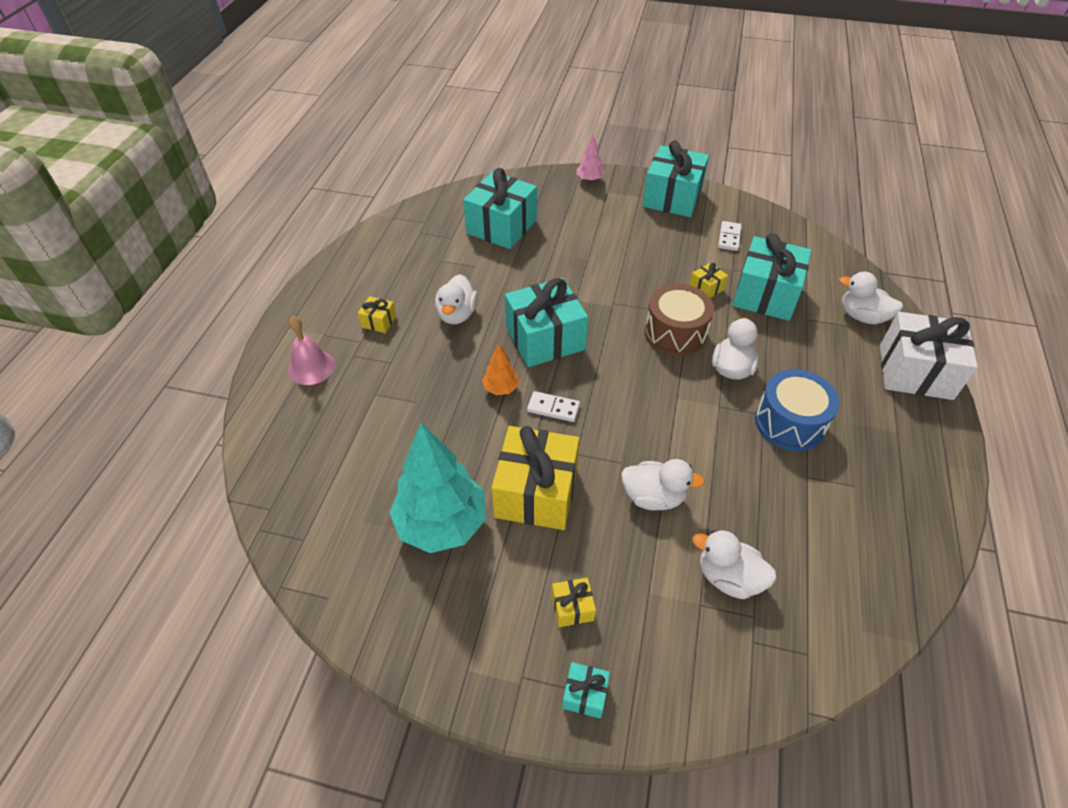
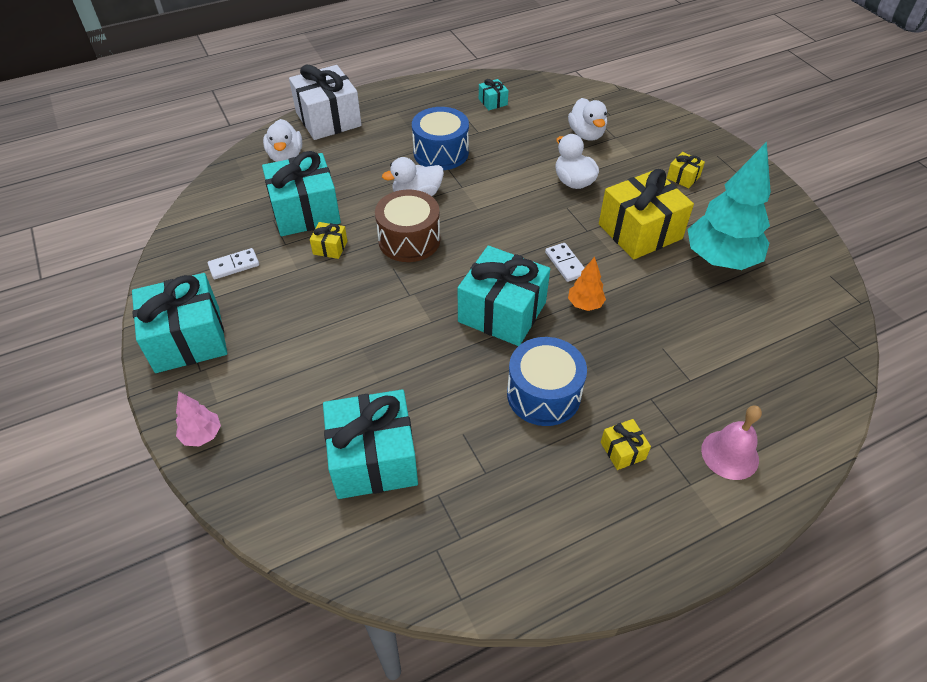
camera: 130 degrees left, 0 degrees up
(457, 314) = (543, 394): white duck -> blue drum
(585, 694) = (714, 151): turquoise gift -> turquoise gift (493, 102)

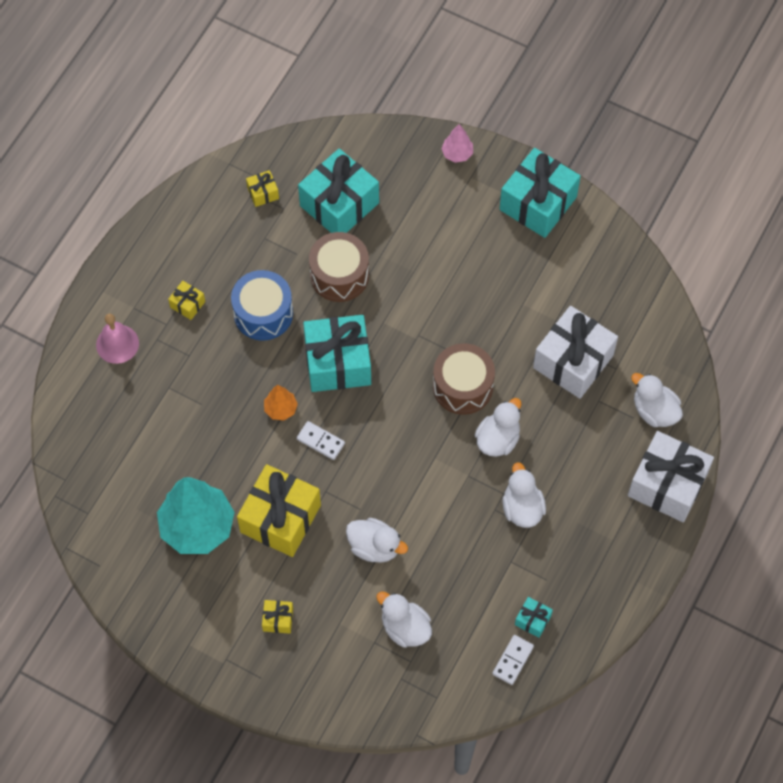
camera: 145 degrees right, 15 degrees up
(234, 265) = (573, 277): white domino -> white domino (513, 660)
(305, 211) = (573, 361): turquoise gift -> white gift
(330, 247) = (517, 339): yellow gift -> yellow gift (263, 193)
(436, 386) = (339, 275): none -> brown drum
(441, 153) = (522, 508): blue drum -> white duck

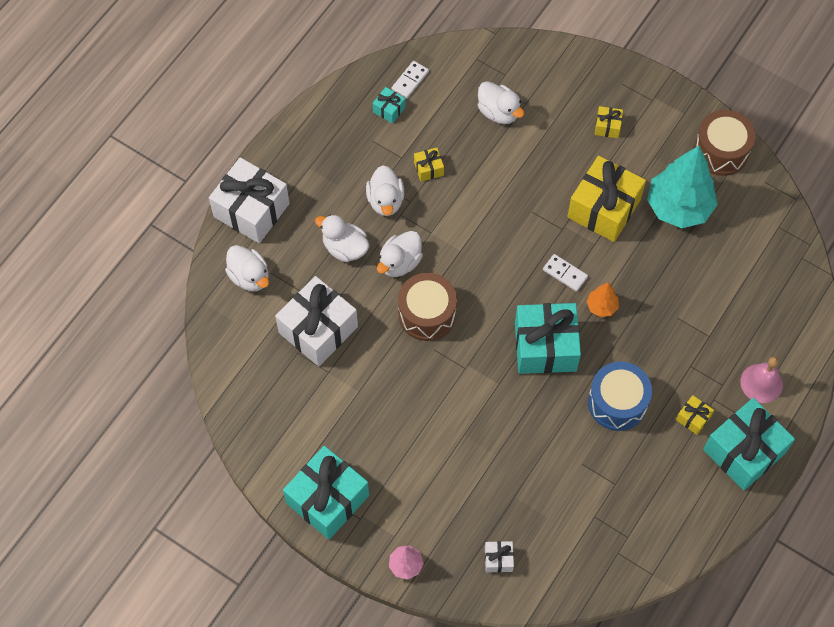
camera: 175 degrees left, 0 degrees up
(263, 193) = (616, 535): yellow gift -> yellow gift (428, 169)
(339, 204) = (536, 515): turquoise gift -> turquoise gift (744, 451)
(339, 275) = (539, 436): brown drum -> brown drum (721, 151)
(372, 165) = (498, 559): none -> white gift
(374, 547) = (520, 178): white duck -> white duck (345, 248)

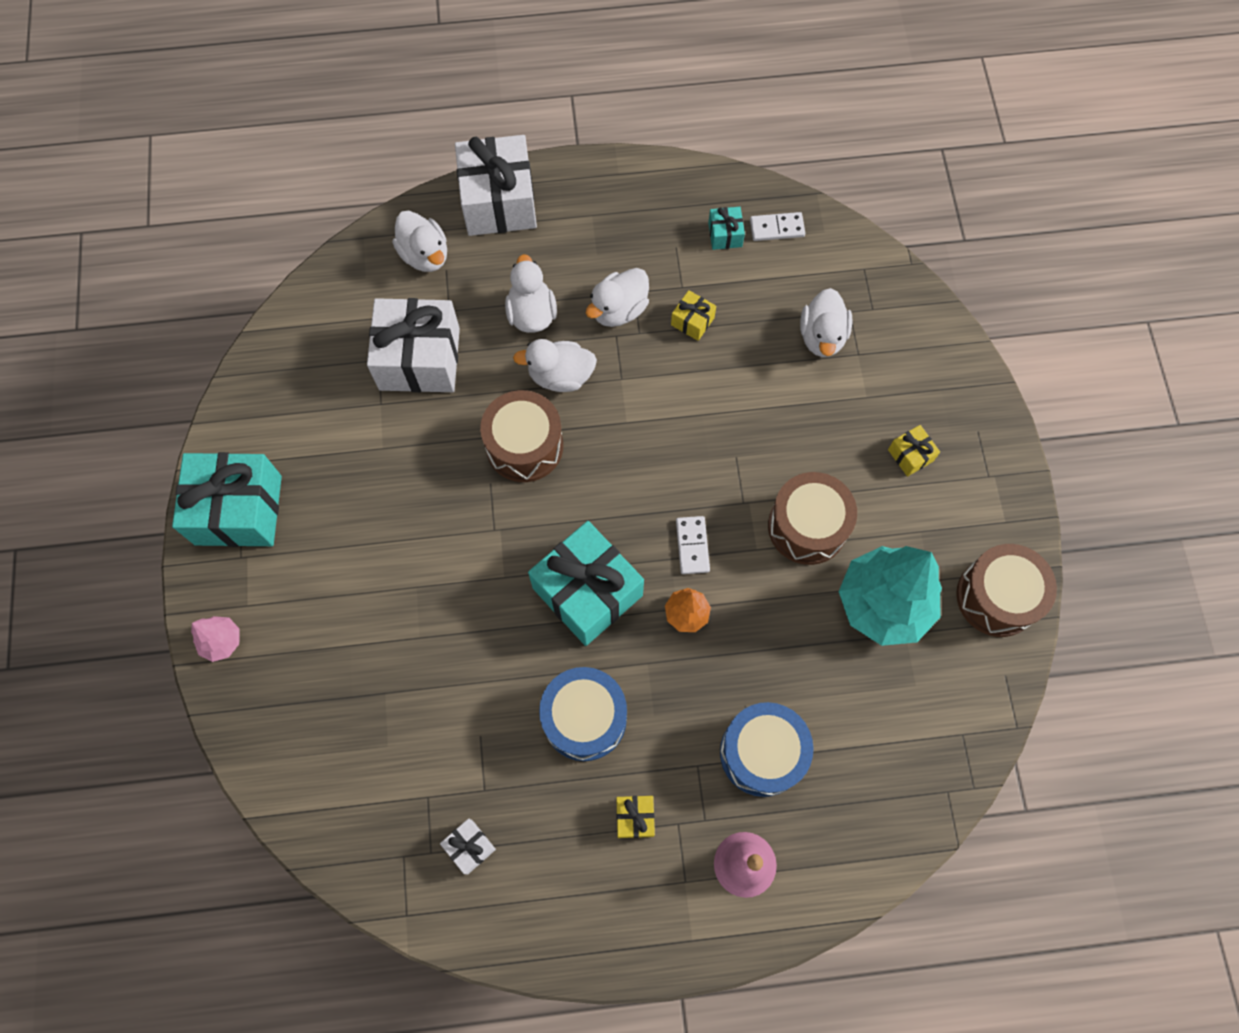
camera: 50 degrees right, 5 degrees up
(249, 277) = (425, 255): white duck -> white duck turned 45 degrees counterclockwise
(498, 559) = (298, 731): white gift -> white gift (470, 847)
(604, 208) = (807, 526): yellow gift -> brown drum
(710, 329) = (762, 753): none -> blue drum
(744, 451) = (641, 908): turquoise gift -> none

